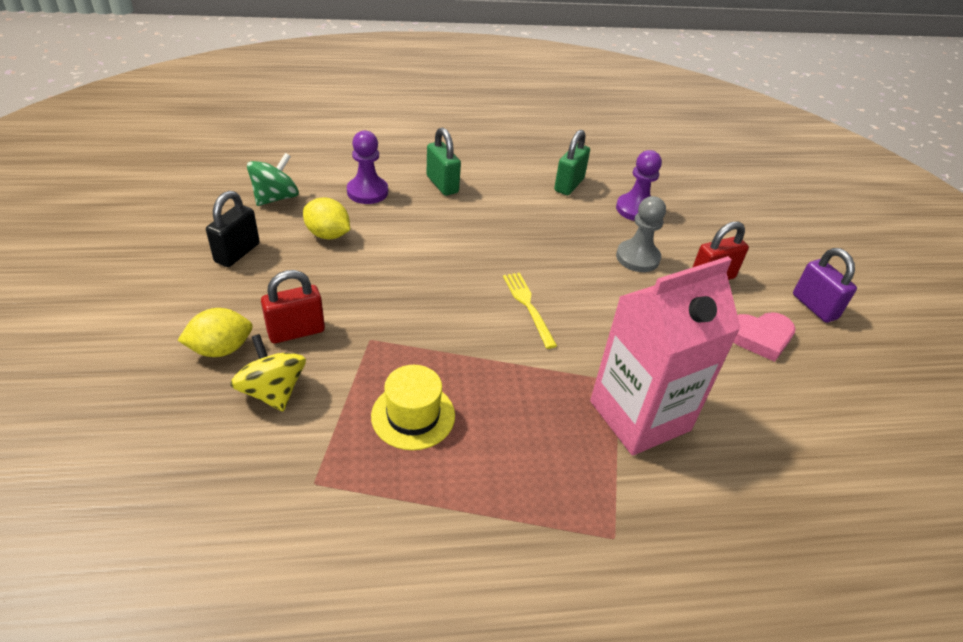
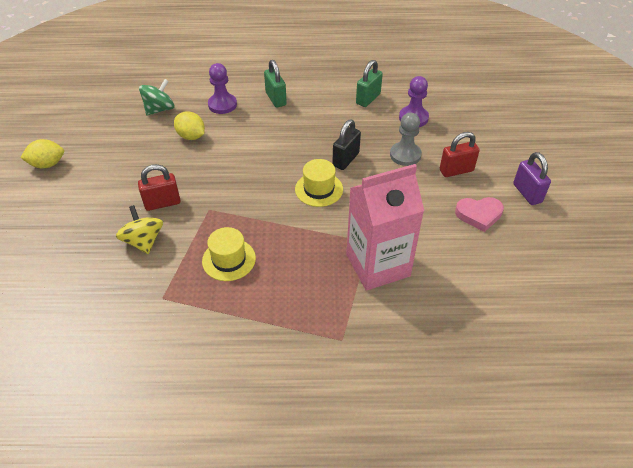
camera: 10 degrees right, 5 degrees up
(221, 349) = (114, 213): yellow lemon -> yellow lemon (47, 164)
(237, 253) = (130, 149): black padlock -> black padlock (345, 159)
(528, 306) = (319, 189): yellow fork -> yellow hat

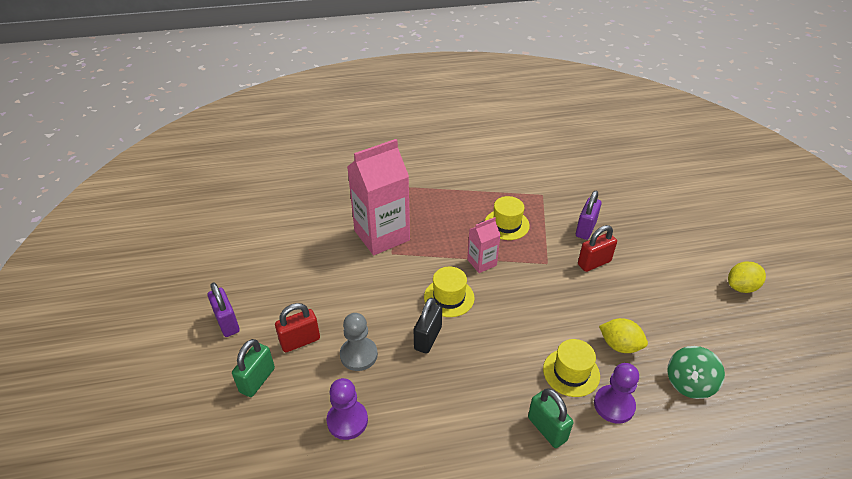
camera: 170 degrees right, 5 degrees down
(143, 241) = (585, 229): yellow spinning top -> purple padlock
(240, 125) = (571, 372): none -> yellow hat
(275, 218) = (482, 262): none -> pink carton
(368, 99) = (414, 451): green padlock -> green padlock (257, 380)
(479, 215) = (285, 291): pink heart -> none

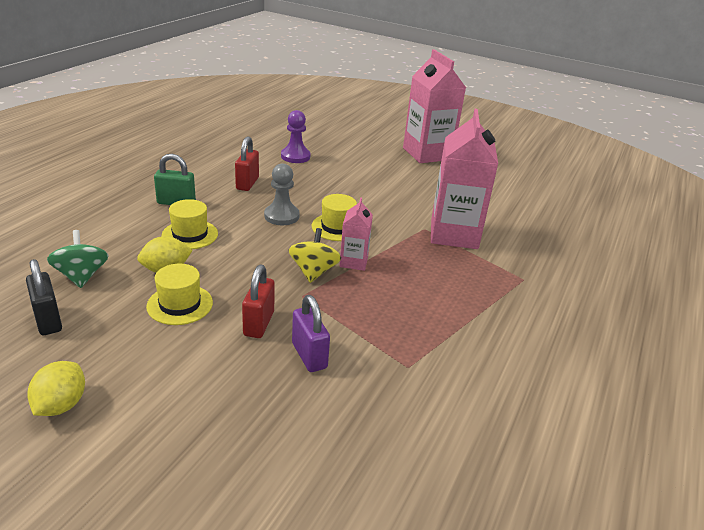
camera: 125 degrees right, 10 degrees down
(227, 323) = (427, 154): purple padlock -> pink carton
(257, 380) = (365, 147): green padlock -> none
(300, 341) = (378, 166): red padlock -> red padlock (247, 183)
(359, 355) = (337, 176): grey pawn -> grey pawn (281, 216)
(428, 338) = (312, 202): black padlock -> black padlock (48, 320)
(506, 224) = (386, 306): yellow hat -> yellow hat (180, 304)
(518, 273) = (313, 272): none -> yellow spinning top
(614, 405) = (139, 234): purple pawn -> none

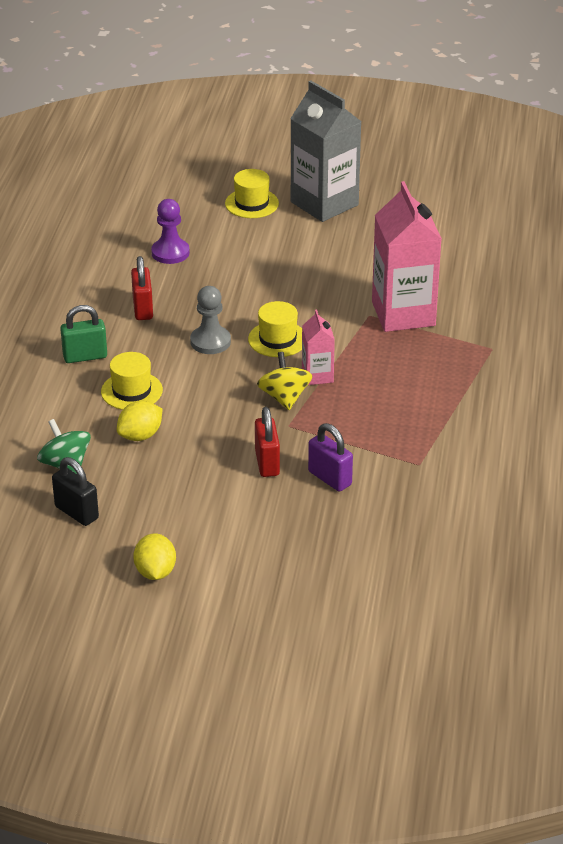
camera: 15 degrees left, 5 degrees up
(180, 304) = (182, 465): yellow hat -> yellow hat (251, 203)
(427, 154) = (324, 203): pink carton -> grey carton

